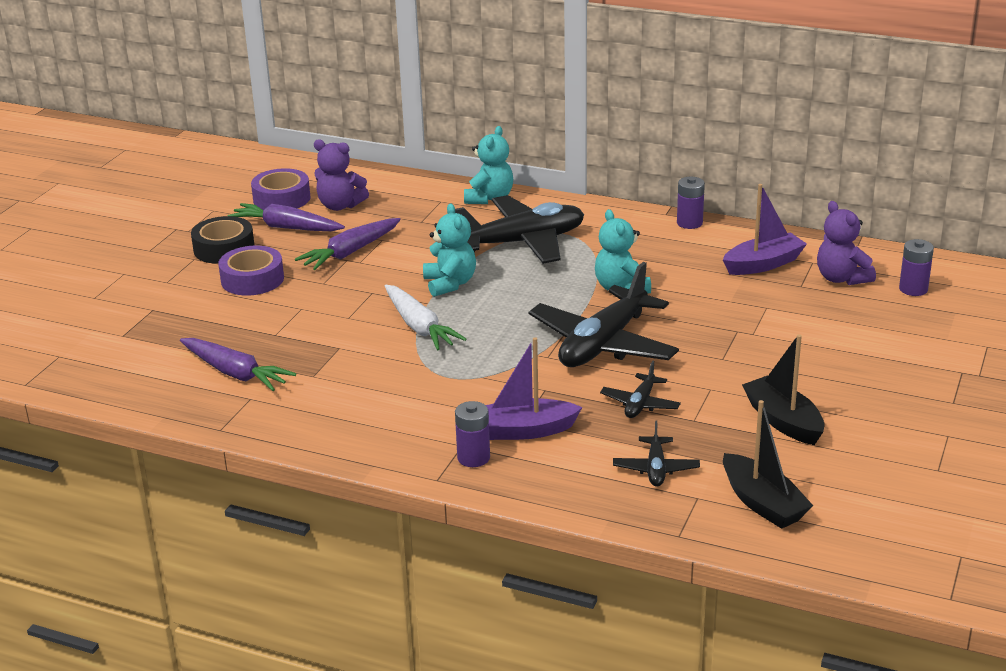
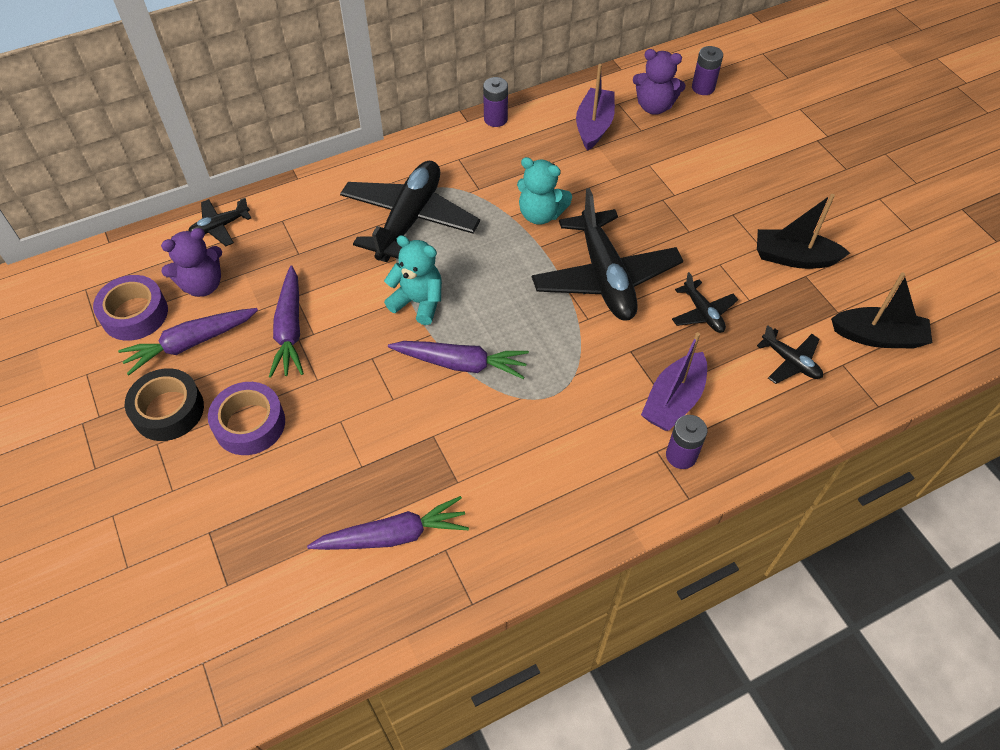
camera: 50 degrees left, 25 degrees up
(398, 185) = (220, 227): none -> black plane
(419, 327) = (461, 363): white carrot -> purple carrot
(489, 198) = (317, 191): turquoise teddy bear -> none

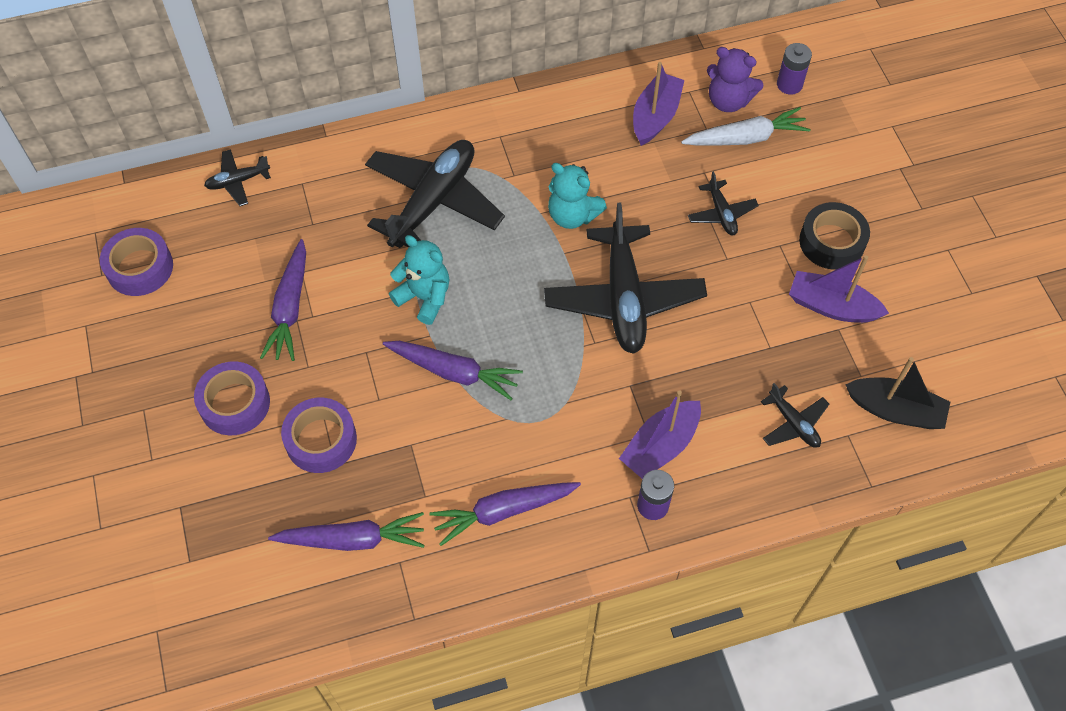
camera: 10 degrees right, 5 degrees up
(168, 410) = (159, 376): black tape -> black tape (831, 242)
(190, 343) = (190, 308): purple carrot -> purple carrot (503, 511)
(202, 285) = (211, 245): purple teddy bear -> none
(343, 445) = (321, 440): none -> purple tape
(495, 119) = (550, 93): purple battery -> none
(678, 133) = (746, 138): none -> white carrot
(703, 313) = (716, 354): black plane -> black plane (721, 213)
(794, 258) = (831, 306): black boat -> purple boat

